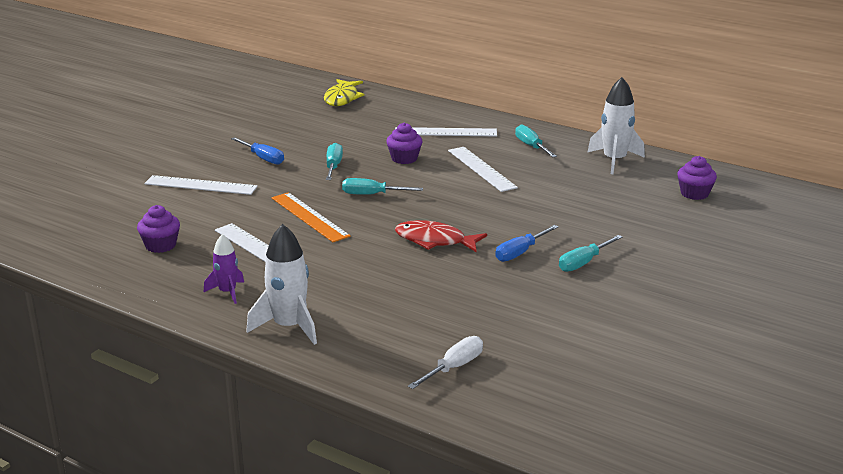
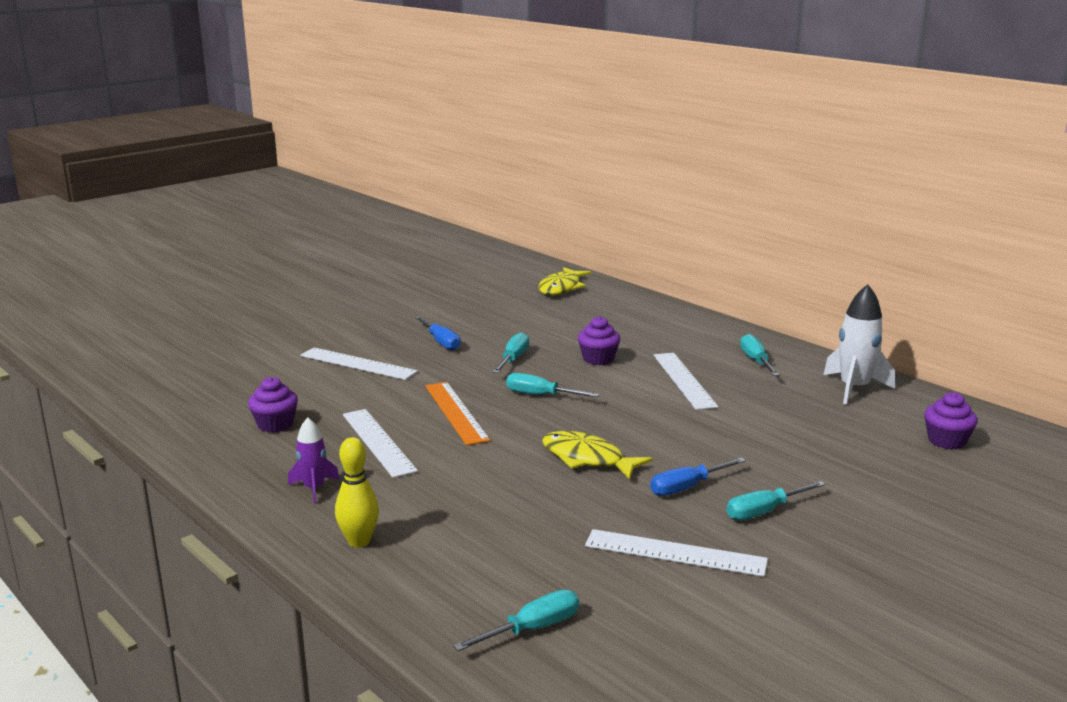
camera: 15 degrees right, 5 degrees down
(289, 327) = (359, 541): white rocket -> yellow bowling pin
(434, 241) = (587, 459): red fish -> yellow fish
(445, 132) = (660, 334): white ruler -> white ruler (675, 552)
(453, 367) = (532, 629): white screwdriver -> turquoise screwdriver

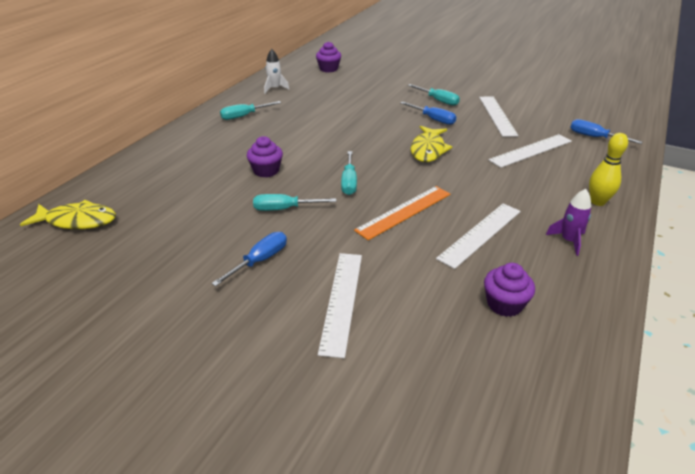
camera: 110 degrees left, 15 degrees up
(532, 629) = (594, 137): turquoise screwdriver -> blue screwdriver
(683, 380) = (290, 135): white ruler -> white ruler (531, 151)
(854, 388) = (275, 88): white rocket -> white rocket, size x0.60

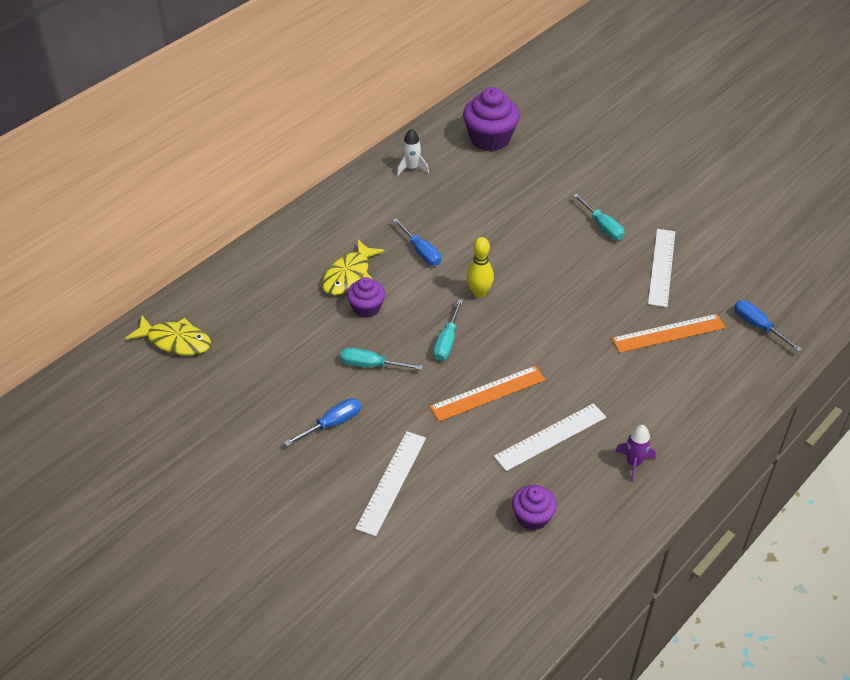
camera: 15 degrees right, 10 degrees up
(244, 116) = (364, 214): turquoise screwdriver -> none
(328, 69) = (490, 138): purple cupcake -> purple cupcake, size x1.70
(428, 150) = (552, 309): yellow fish -> yellow fish (349, 275)
(433, 119) = (580, 259): blue screwdriver -> blue screwdriver (421, 251)
(531, 151) = (668, 333): white ruler -> orange ruler
(598, 202) = (696, 421): yellow bowling pin -> yellow bowling pin (479, 293)

